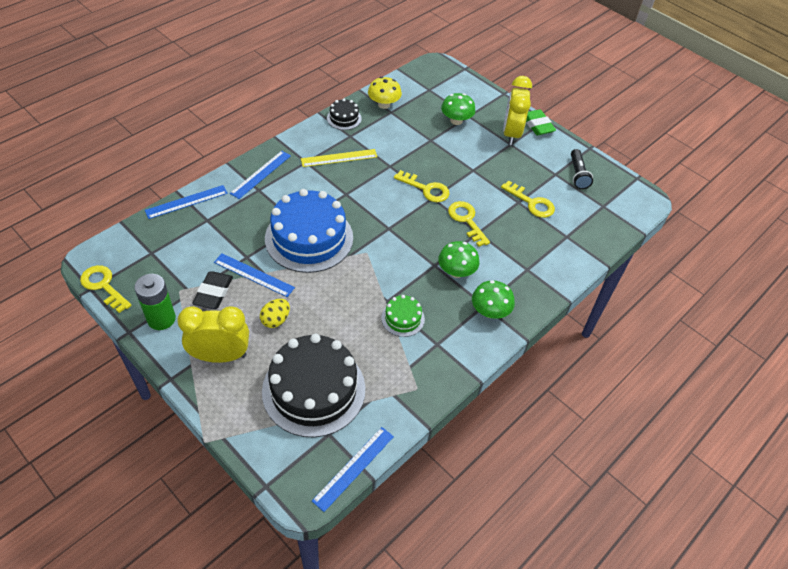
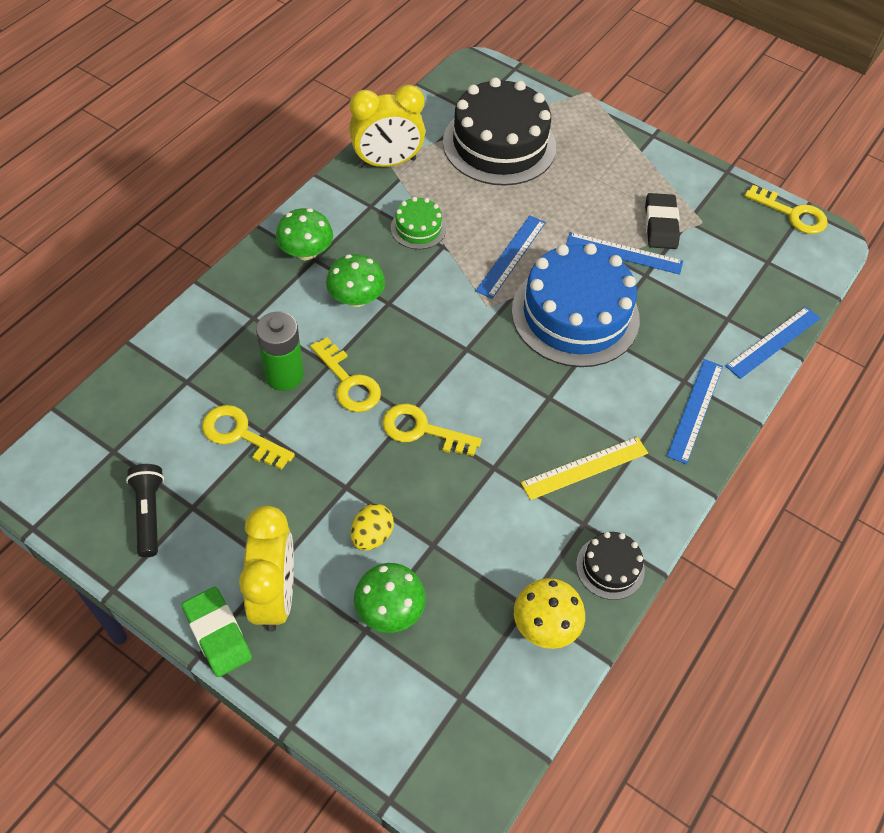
camera: 170 degrees right, 5 degrees up
(161, 319) = (701, 189): green battery -> green battery (284, 375)
(220, 356) = (613, 162): yellow clock -> yellow clock (387, 162)
(276, 320) = (571, 205): yellow egg -> yellow egg (372, 536)
(354, 468) = (436, 89): blue ruler -> blue ruler (511, 256)

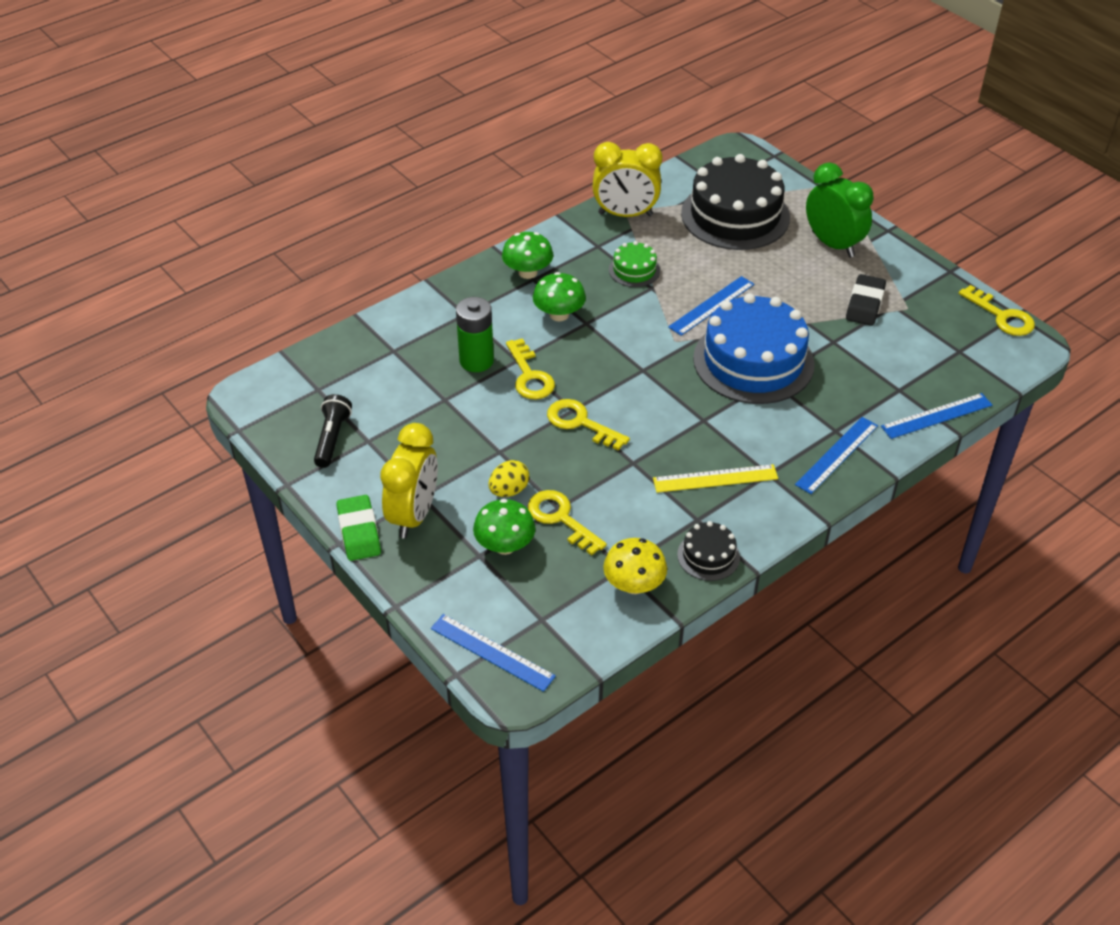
camera: 20 degrees right, 10 degrees down
(241, 435) = (425, 397): yellow key -> yellow key (561, 519)
(606, 161) = (833, 244): none -> green clock
(624, 253) = (819, 321): blue ruler -> blue ruler (492, 652)

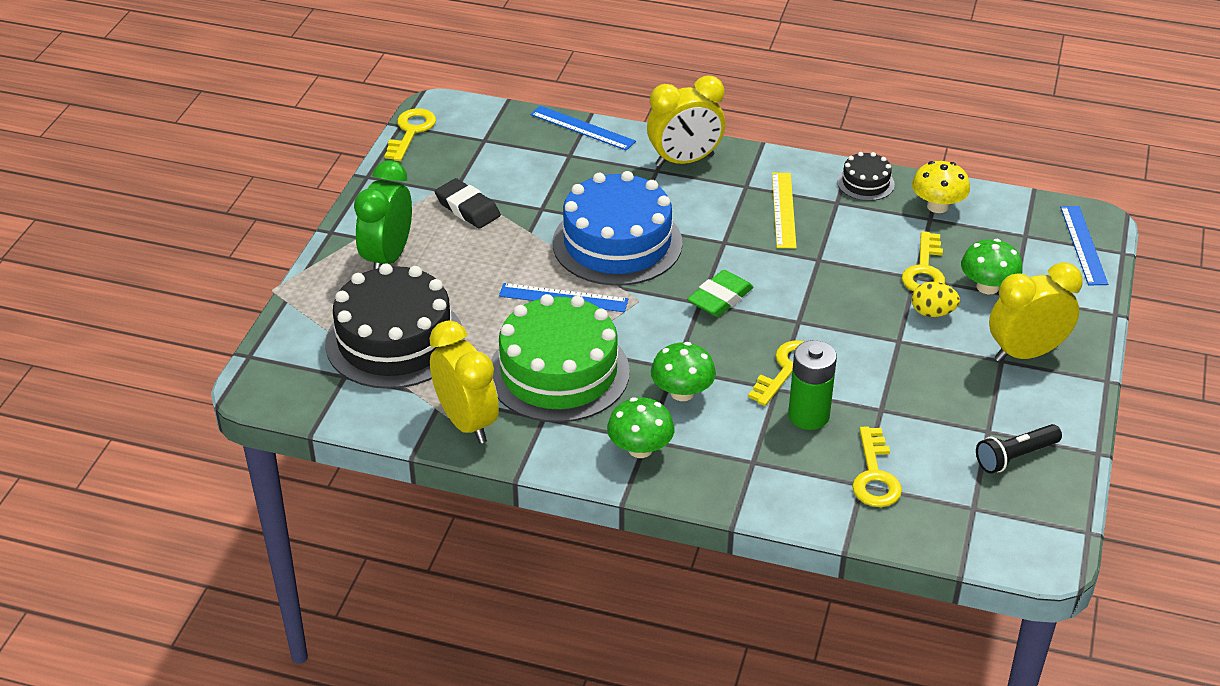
camera: 125 degrees left, 5 degrees down
(359, 532) = (1082, 375): green eraser -> green eraser (720, 298)
(581, 423) = (809, 309): yellow key -> yellow key (874, 475)
(634, 270) = (559, 372): green cake -> green cake, size x2.19
(715, 478) = (783, 210): yellow ruler -> yellow ruler turned 45 degrees clockwise
(837, 455) = (684, 161): blue ruler -> yellow clock
(865, 304) = (467, 208): black eraser -> black eraser turned 60 degrees clockwise

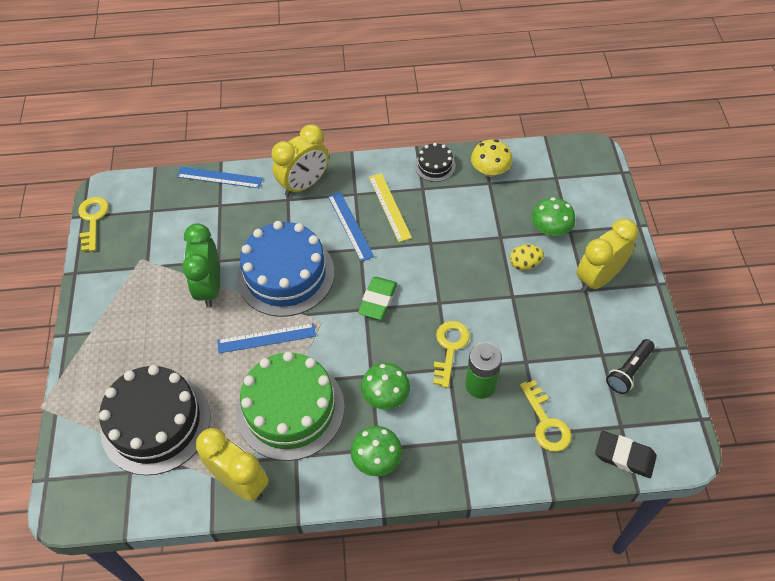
camera: 20 degrees left, 15 degrees up
(388, 257) = (120, 345): green clock -> green clock (210, 288)
(467, 208) = (163, 278): black eraser -> black eraser (624, 456)
(924, 270) = (504, 229): yellow key -> none
(1083, 245) = (595, 174): blue ruler -> blue ruler (350, 226)

